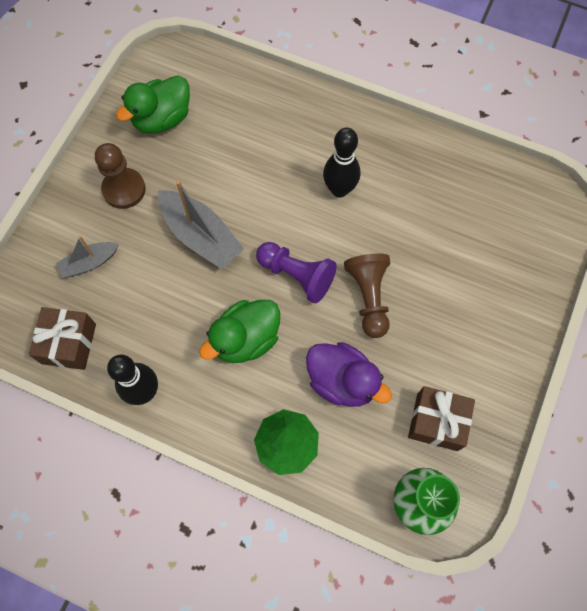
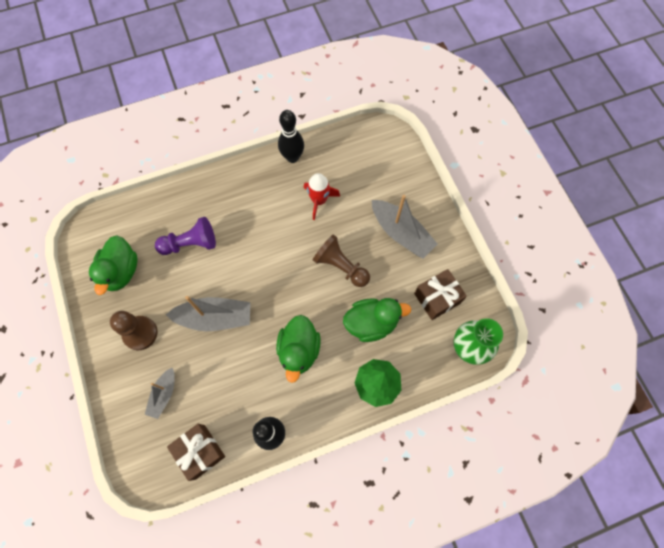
camera: 45 degrees left, 0 degrees up
(297, 275) = (291, 290): purple pawn -> purple pawn (190, 244)
(339, 189) = (267, 222): black bowling pin -> black bowling pin (292, 157)
(342, 381) = (371, 323): purple duck -> green duck
(413, 213) = (319, 201): none -> red rocket
(466, 321) = (401, 233): none -> grey boat

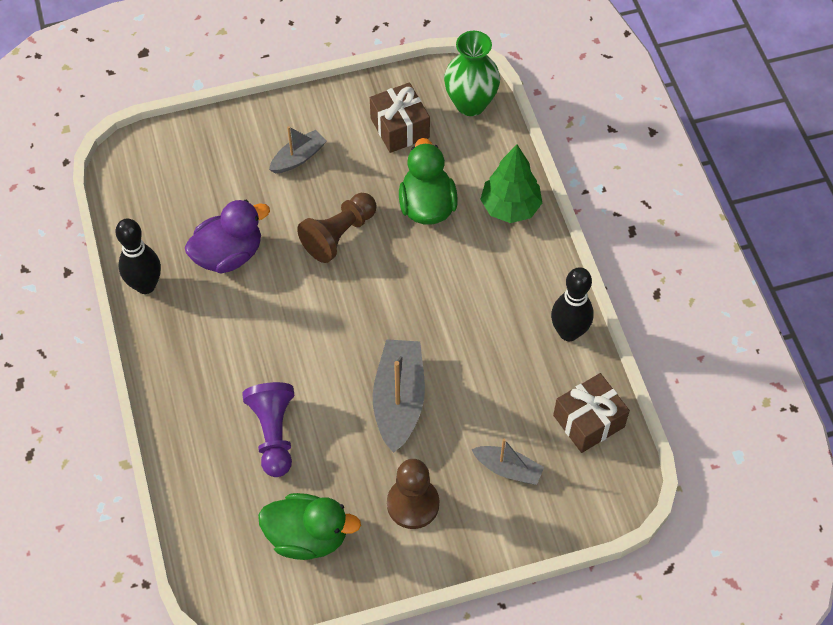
camera: 85 degrees left, 10 degrees down
(299, 350) = (457, 294): green duck -> none
(319, 201) = (228, 254): red rocket -> purple duck
(401, 233) = (298, 158): grey boat -> grey boat, size x0.58

